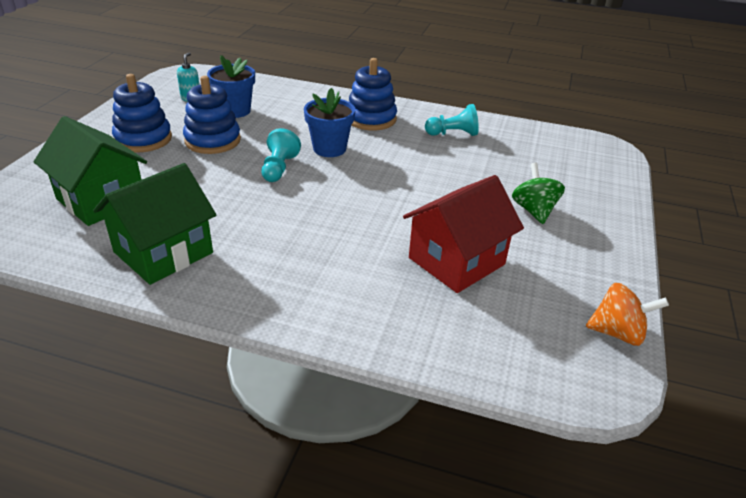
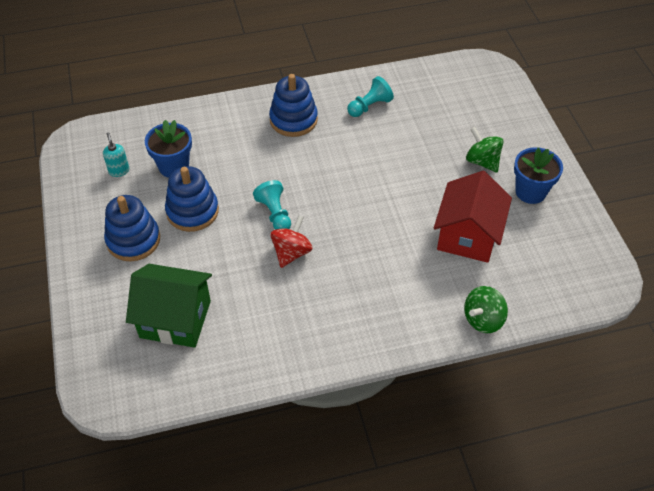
camera: 30 degrees left, 15 degrees up
(163, 252) = (275, 338): green house -> none
(260, 199) = (291, 252): none -> red spinning top
(329, 149) = (292, 172): blue flower pot -> blue flower pot (530, 192)
(397, 342) = (483, 319): none -> green spinning top
(617, 333) = (593, 241): orange spinning top -> none

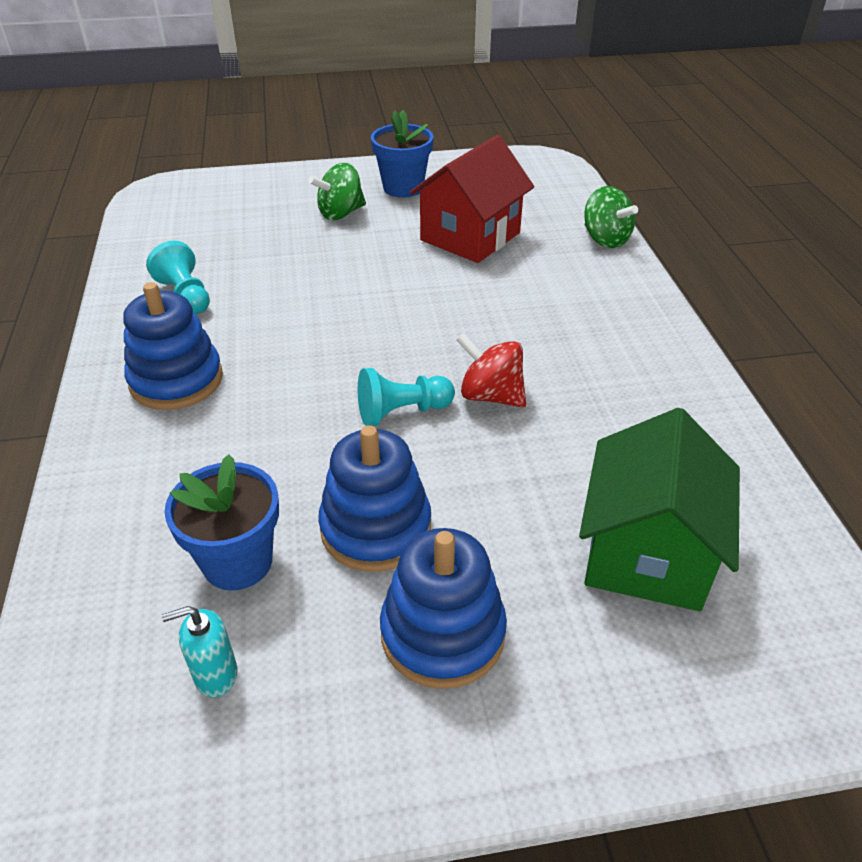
camera: 85 degrees left, 10 degrees down
(468, 236) = (470, 236): red house -> red house turned 75 degrees counterclockwise

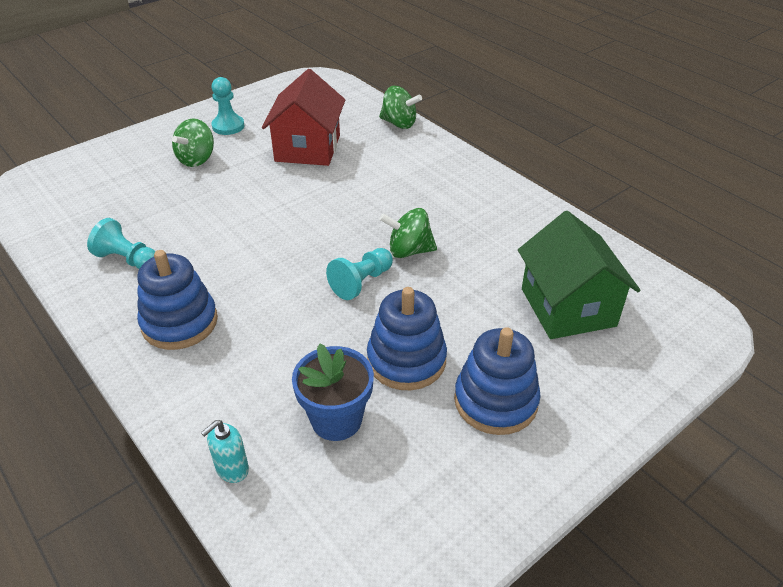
camera: 30 degrees left, 0 degrees up
(215, 675) = (383, 490): turquoise soap dispenser -> turquoise soap dispenser (232, 469)
(403, 188) = (228, 126): blue flower pot -> turquoise pawn
(491, 395) = (409, 251): red spinning top -> green spinning top

